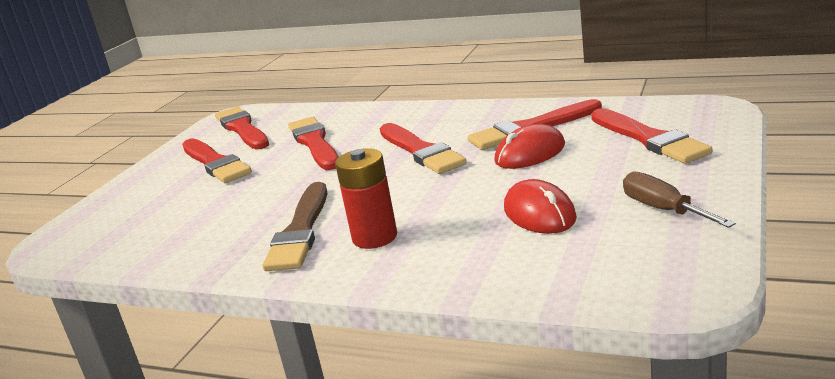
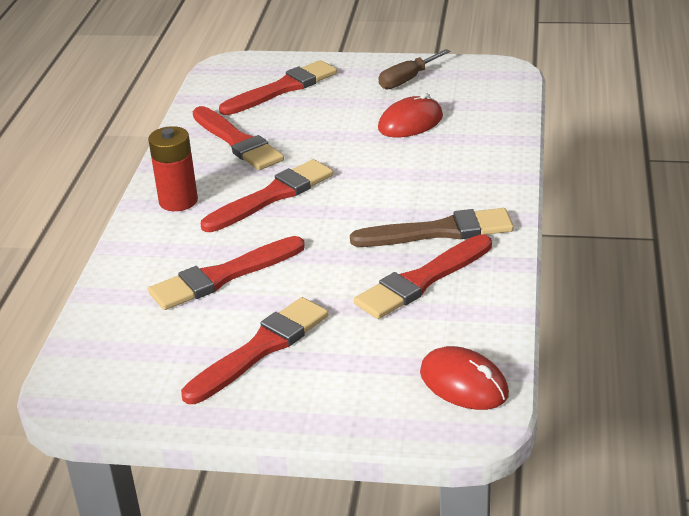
camera: 105 degrees left, 10 degrees up
(242, 129) = (140, 362): red brush -> red brush (422, 280)
(375, 237) = (449, 189): red battery -> red battery (178, 201)
(530, 153) = (296, 137): red mouse -> red mouse (463, 383)

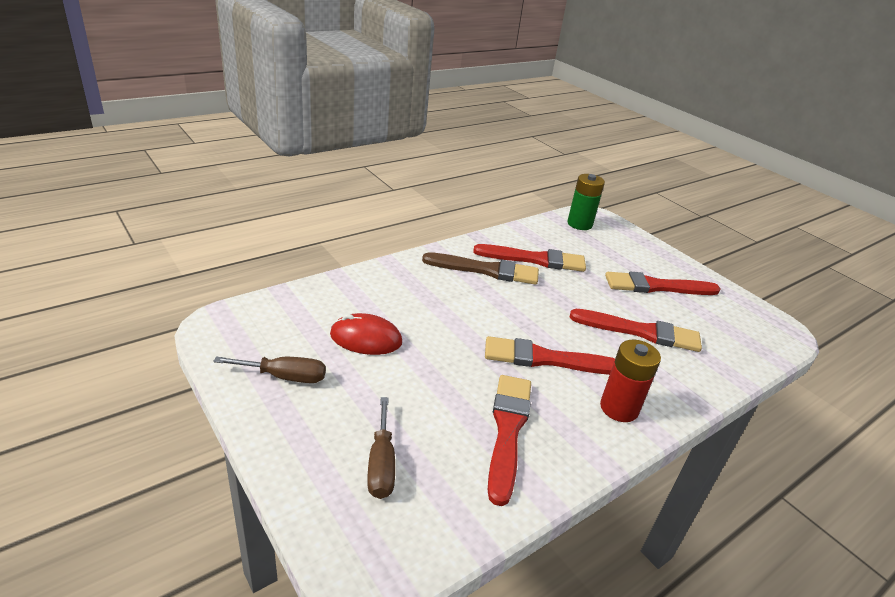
camera: 140 degrees left, 0 degrees up
(282, 88) = (381, 464): red brush -> brown screwdriver
(439, 231) = (486, 270): brown brush -> brown brush turned 150 degrees clockwise
(463, 383) = (579, 224): red mouse -> green battery

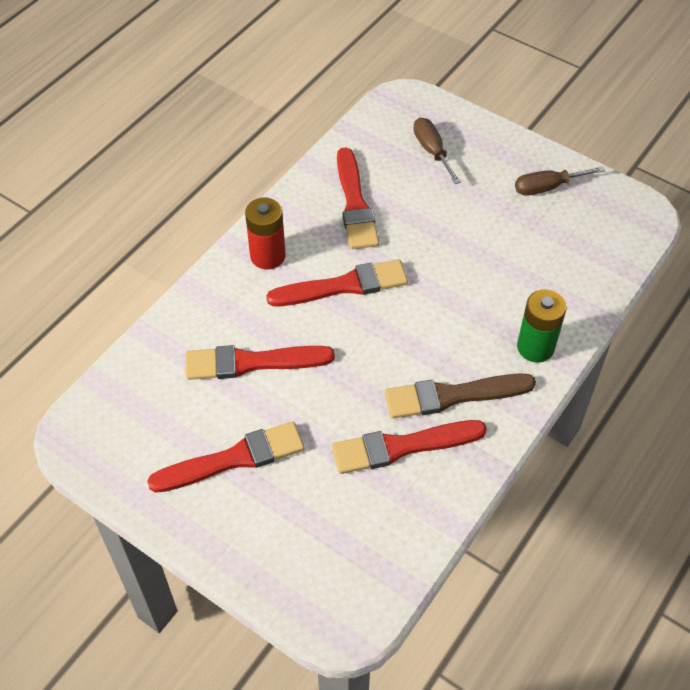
camera: 165 degrees right, 20 degrees up
(366, 338) = (514, 246): red mouse -> none
(579, 224) = (362, 579): green battery -> green battery (535, 347)

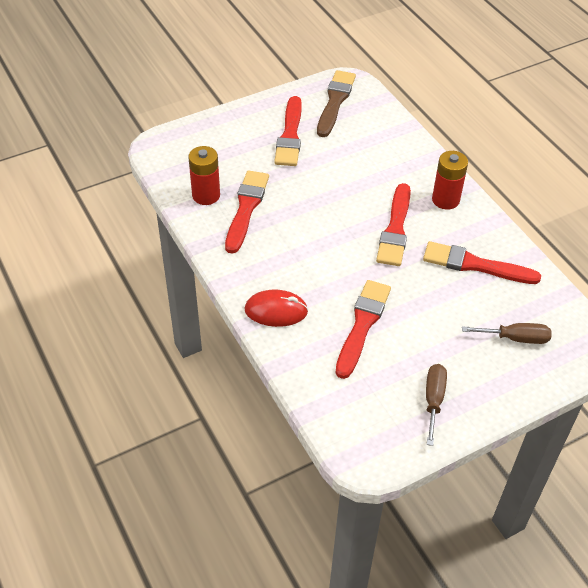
camera: 115 degrees right, 5 degrees down
(252, 362) = (356, 164): red brush -> red brush (362, 325)
(407, 504) = (206, 195): none -> red battery
(452, 396) = (266, 248): brown brush -> brown brush (335, 101)
(535, 347) = (276, 311): green battery -> red mouse

